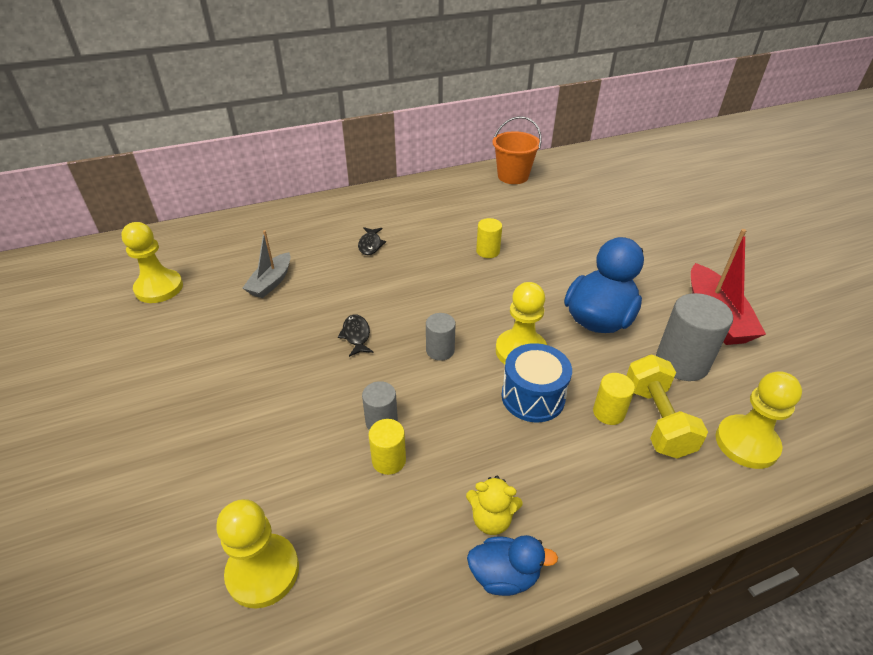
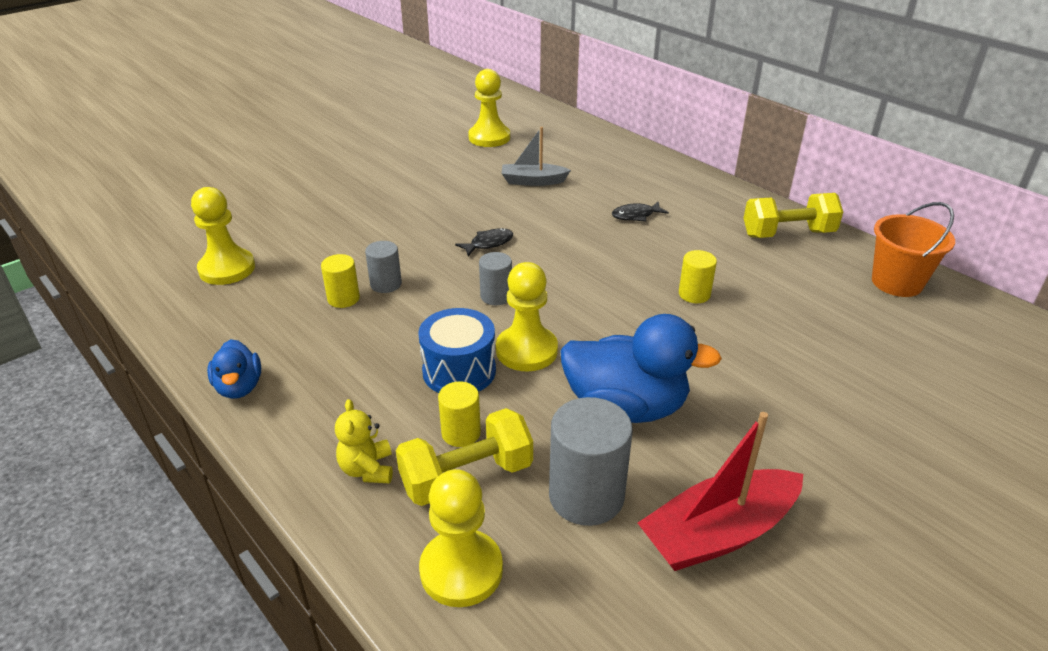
camera: 70 degrees right, 5 degrees down
(439, 192) = (788, 234): none -> yellow dumbbell
(491, 519) = (295, 369): yellow teddy bear -> yellow teddy bear (367, 469)

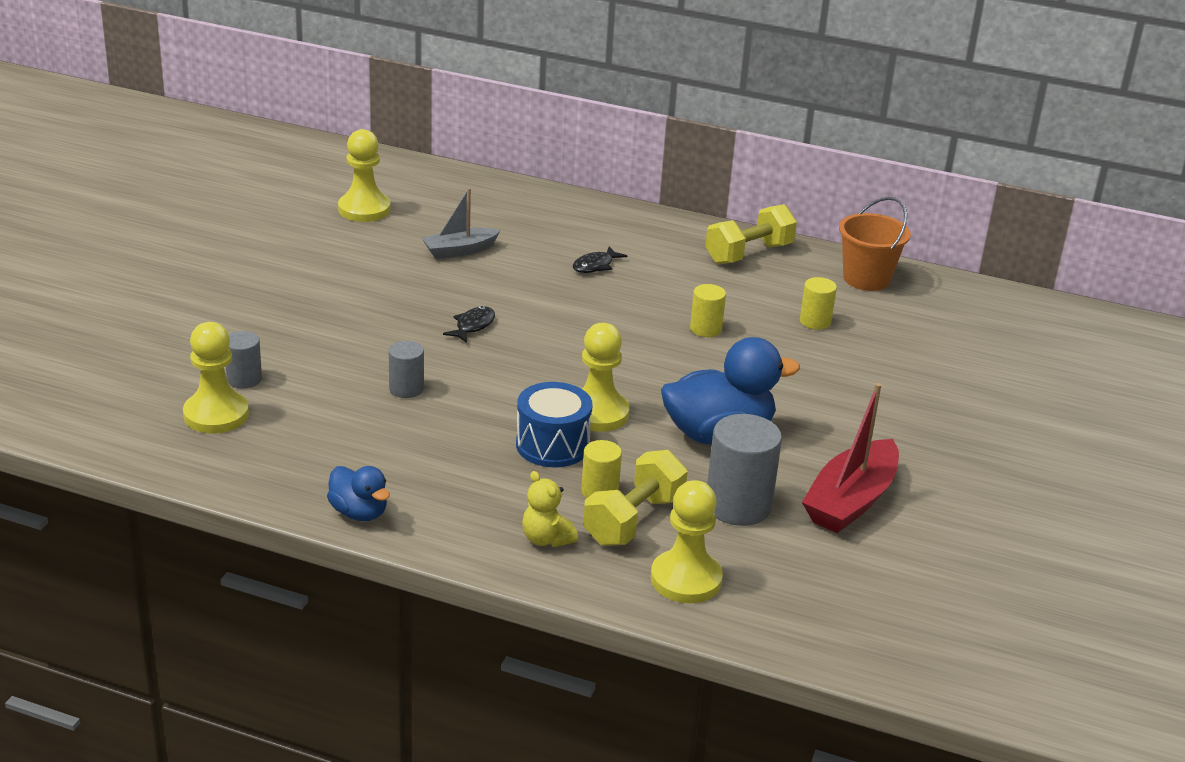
camera: 30 degrees left, 5 degrees down
(343, 298) = (377, 412): yellow cylinder -> yellow cylinder (815, 321)
(496, 296) = (527, 374): grey cylinder -> grey cylinder (244, 379)

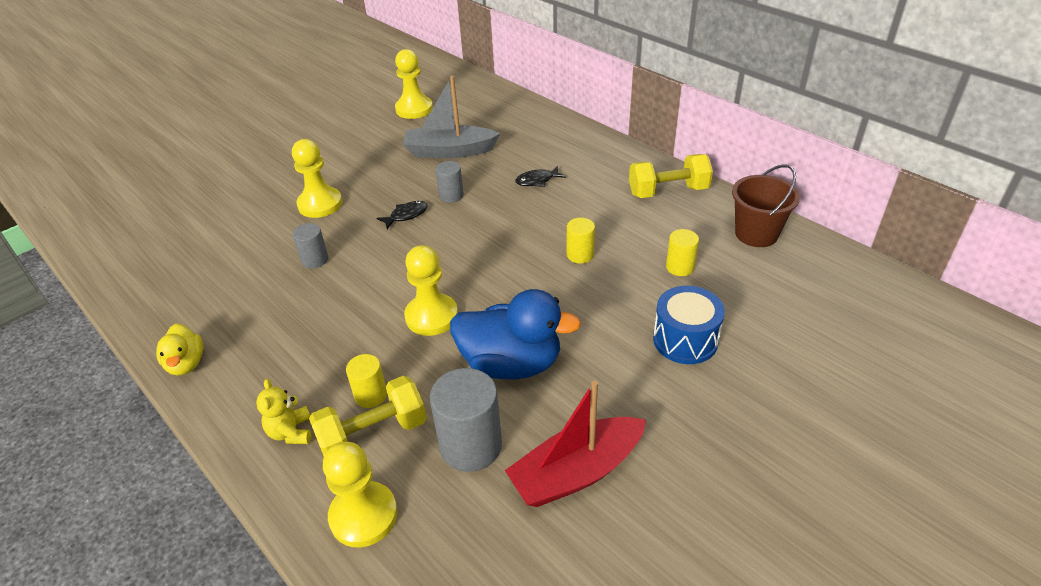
camera: 30 degrees right, 10 degrees up
(216, 415) = (178, 252): yellow pawn -> yellow pawn (320, 204)
(244, 379) = (221, 227): grey cylinder -> grey cylinder (451, 195)
(359, 513) = (186, 364): blue duck -> yellow duck
(459, 251) = (449, 151): grey boat -> grey boat, size x1.56
(552, 445) = (373, 338): blue drum -> blue drum (685, 340)
(866, 279) = (756, 234): orange bucket -> brown bucket

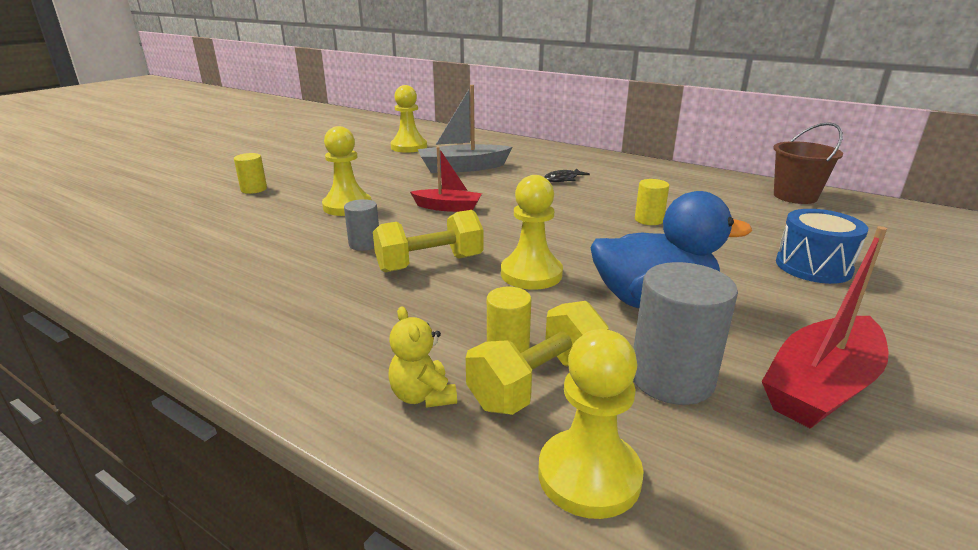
camera: 15 degrees left, 15 degrees down
(186, 364) = (236, 345): yellow duck -> none
(406, 215) = (448, 207): black fish -> red boat
(451, 195) = (485, 193): grey cylinder -> none
(668, 191) = (690, 178): yellow dumbbell -> yellow dumbbell (430, 264)
(680, 267) = (751, 220): yellow cylinder -> yellow cylinder (254, 189)

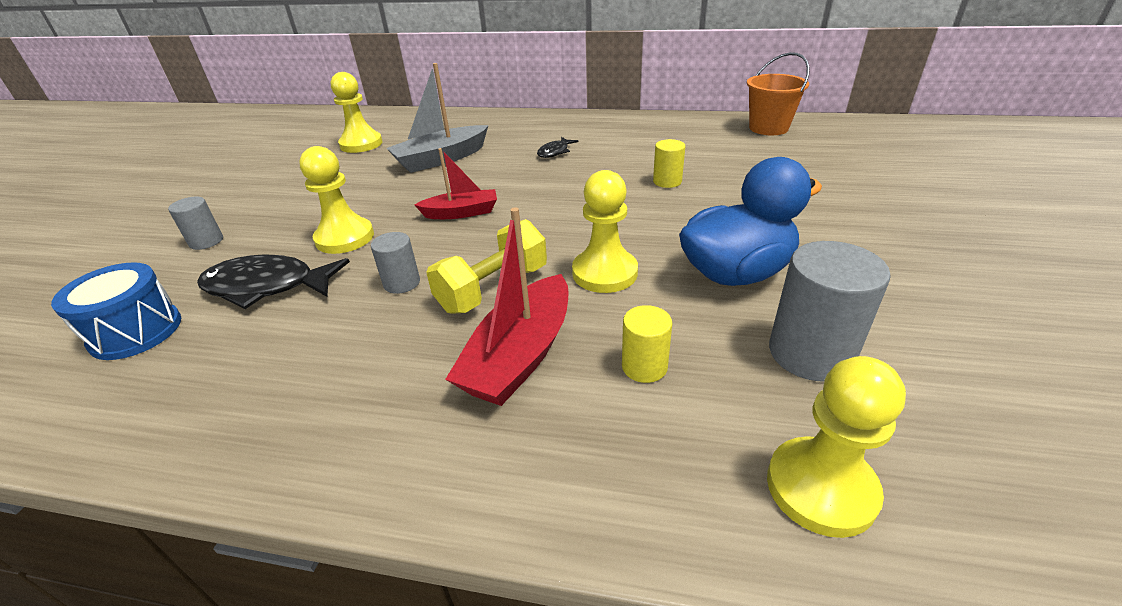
camera: 20 degrees left, 10 degrees up
(254, 189) = (206, 241): yellow cylinder -> grey cylinder
(271, 225) = (267, 286): none -> black fish
(423, 396) = (605, 456): yellow teddy bear -> none
(537, 383) = (702, 400): yellow dumbbell -> none
(795, 196) = (768, 128): brown bucket -> orange bucket
(813, 266) = (833, 199): blue drum -> blue drum (136, 332)
(821, 386) = (924, 321): red boat -> red boat (520, 355)

